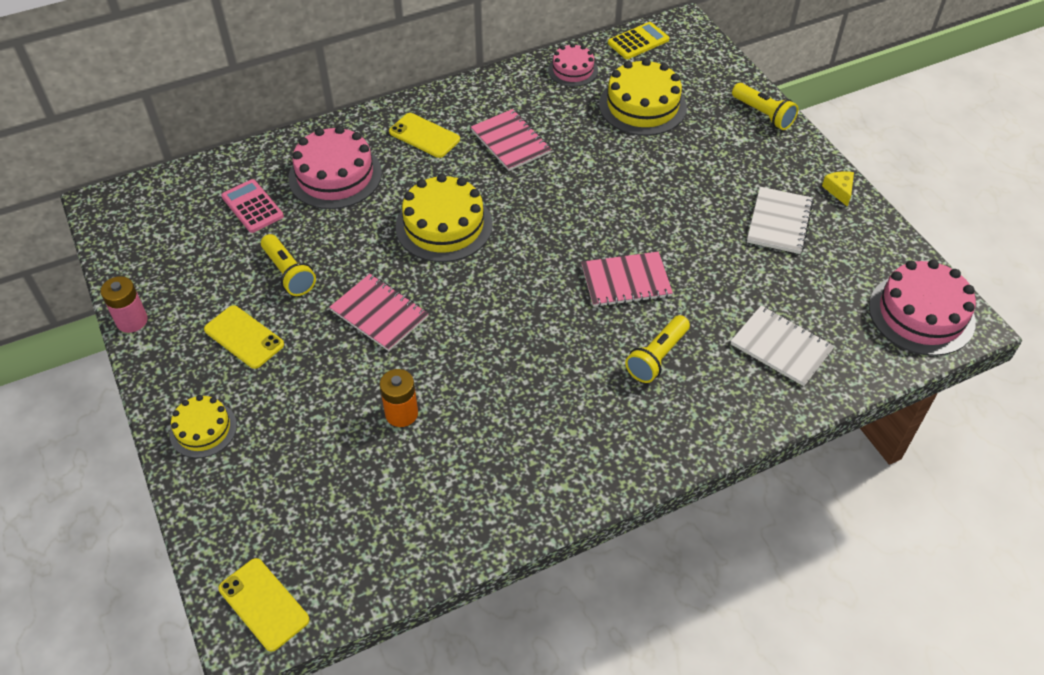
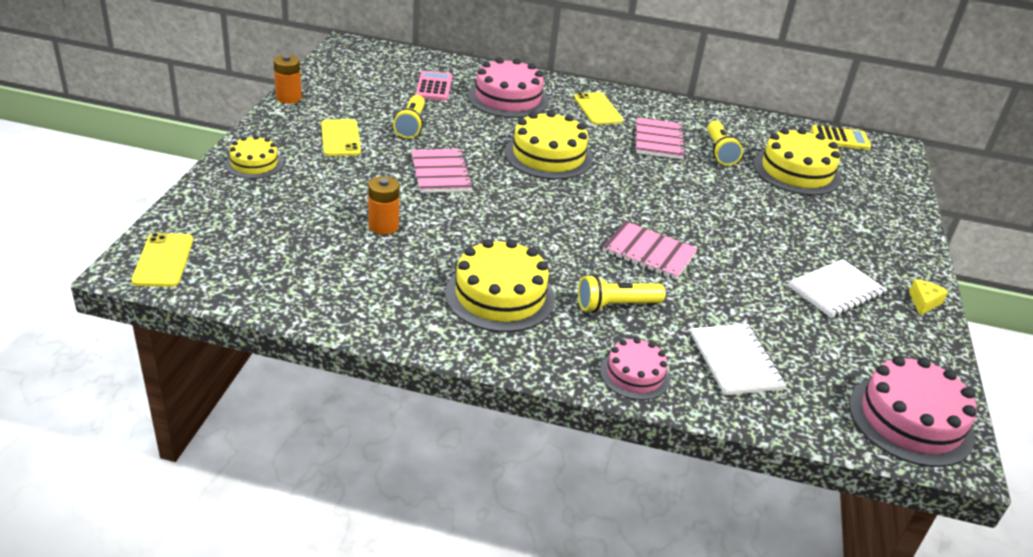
camera: 35 degrees right, 15 degrees down
(132, 321) = (288, 98): pink battery -> orange battery
(569, 415) = (500, 296): none -> yellow cake
(573, 70) = (761, 129): pink cake -> pink cake (635, 374)
(763, 114) = (905, 225): yellow flashlight -> yellow flashlight (720, 152)

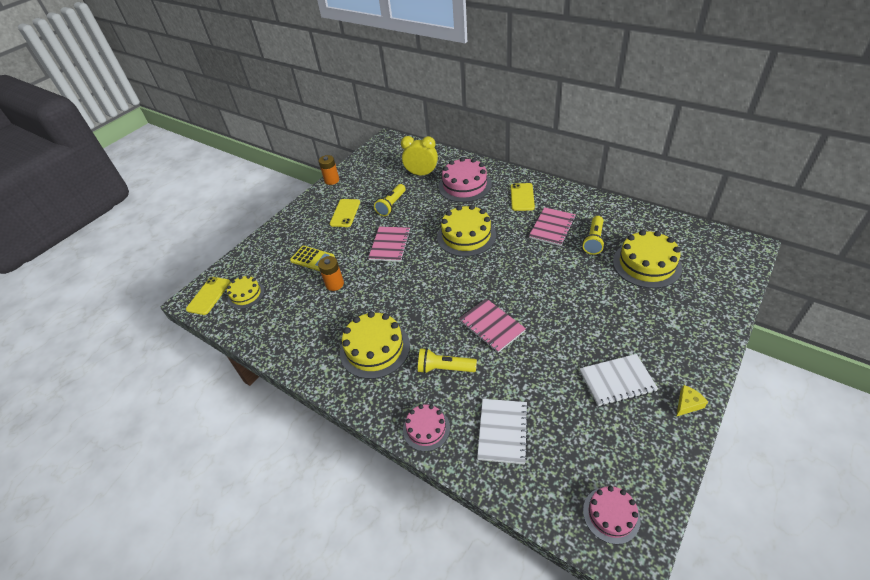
camera: 30 degrees right, 10 degrees up
(254, 164) = (288, 229): yellow cake -> yellow cake (246, 294)
(434, 86) = (422, 174): pink calculator -> yellow clock
(840, 138) = (703, 234): yellow calculator -> yellow calculator (312, 259)
(910, 420) = (611, 514): pink cake -> pink cake, size x0.59

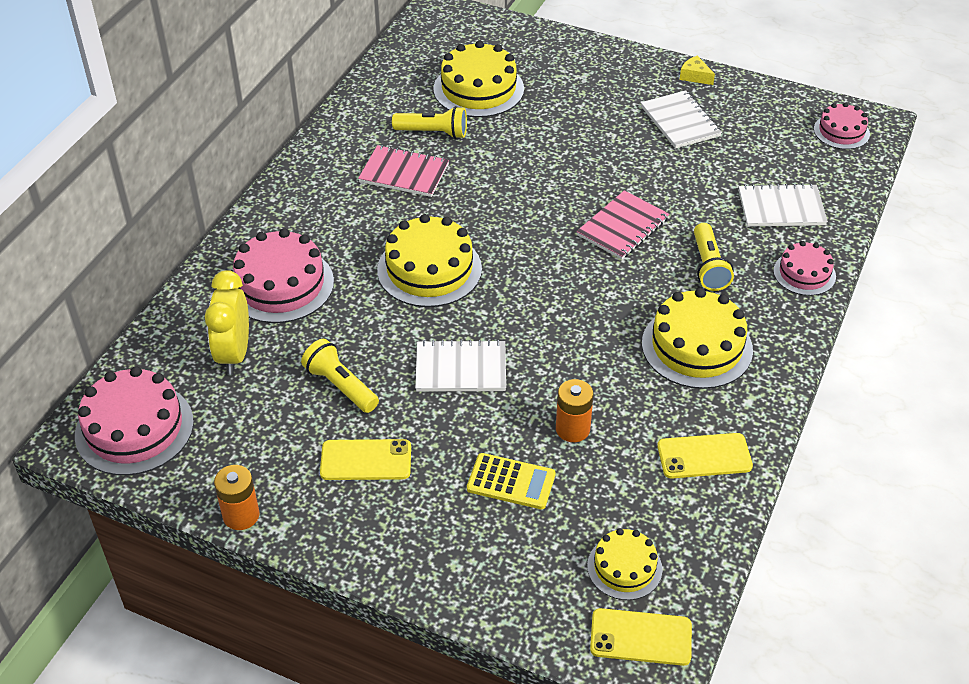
camera: 105 degrees left, 0 degrees up
(312, 259) = (511, 482): yellow calculator -> yellow calculator turned 90 degrees clockwise
(387, 152) = (134, 428): none -> pink cake
(390, 245) = (461, 368): pink notebook -> white notebook
(391, 205) = (340, 386): yellow flashlight -> yellow flashlight turned 150 degrees counterclockwise
(522, 197) = (322, 208): yellow phone -> yellow phone (704, 456)

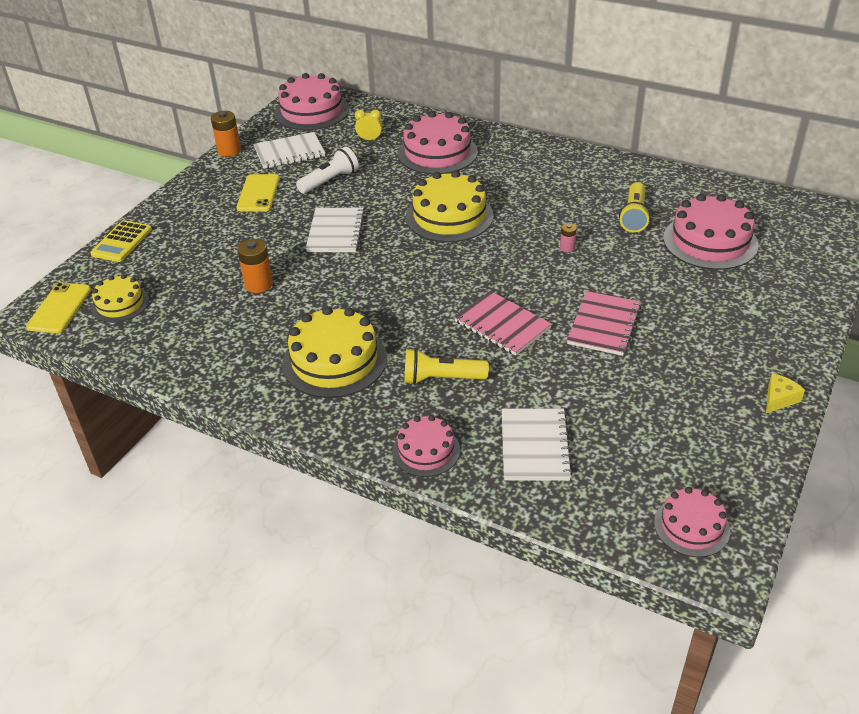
camera: 95 degrees right, 5 degrees down
(234, 354) = (369, 139): yellow clock -> yellow clock, size x0.51
(340, 386) = (330, 181): yellow flashlight -> white flashlight
(404, 173) = (573, 202): pink notebook -> pink notebook (604, 325)
(478, 89) = (710, 241): yellow cake -> pink cake
(491, 180) = (567, 248): none -> pink battery
(511, 482) = (217, 254): yellow calculator -> yellow calculator (122, 242)
(680, 121) = (684, 378): white notebook -> white notebook (289, 152)
(704, 456) = (208, 354): yellow phone -> none

